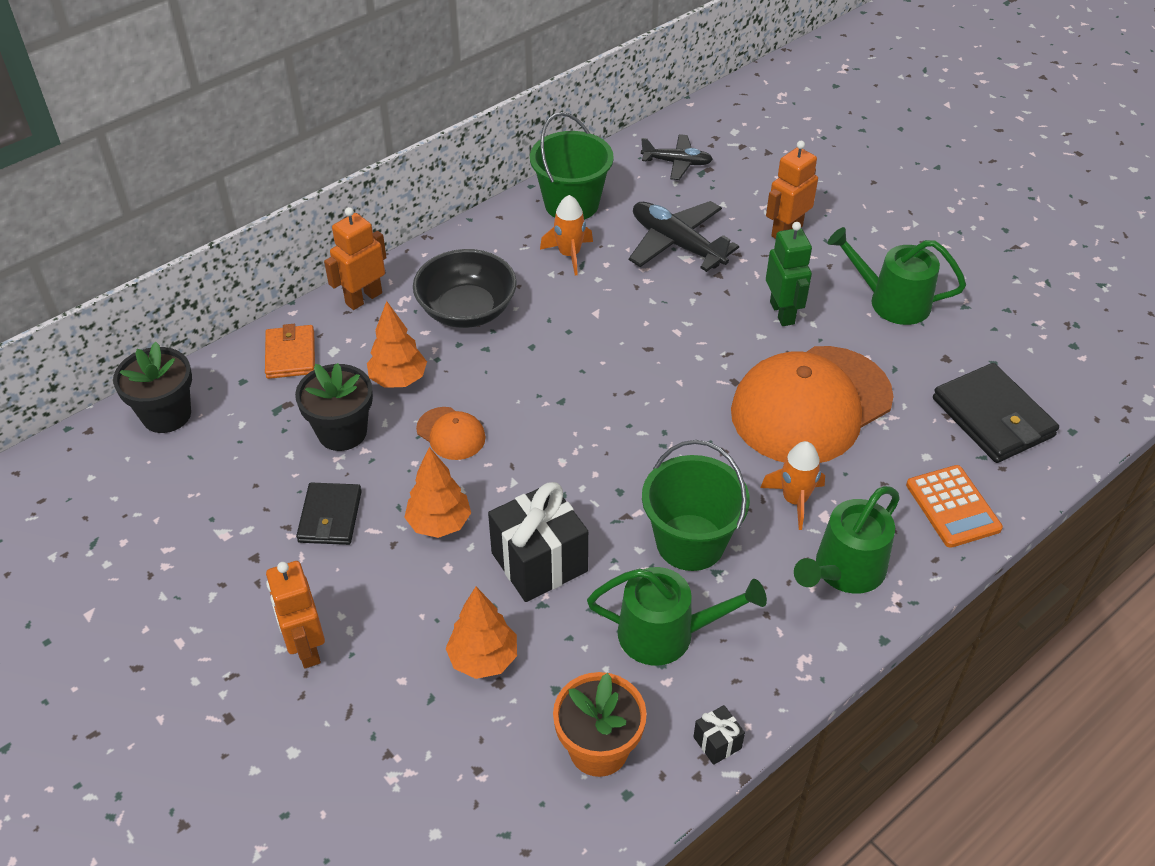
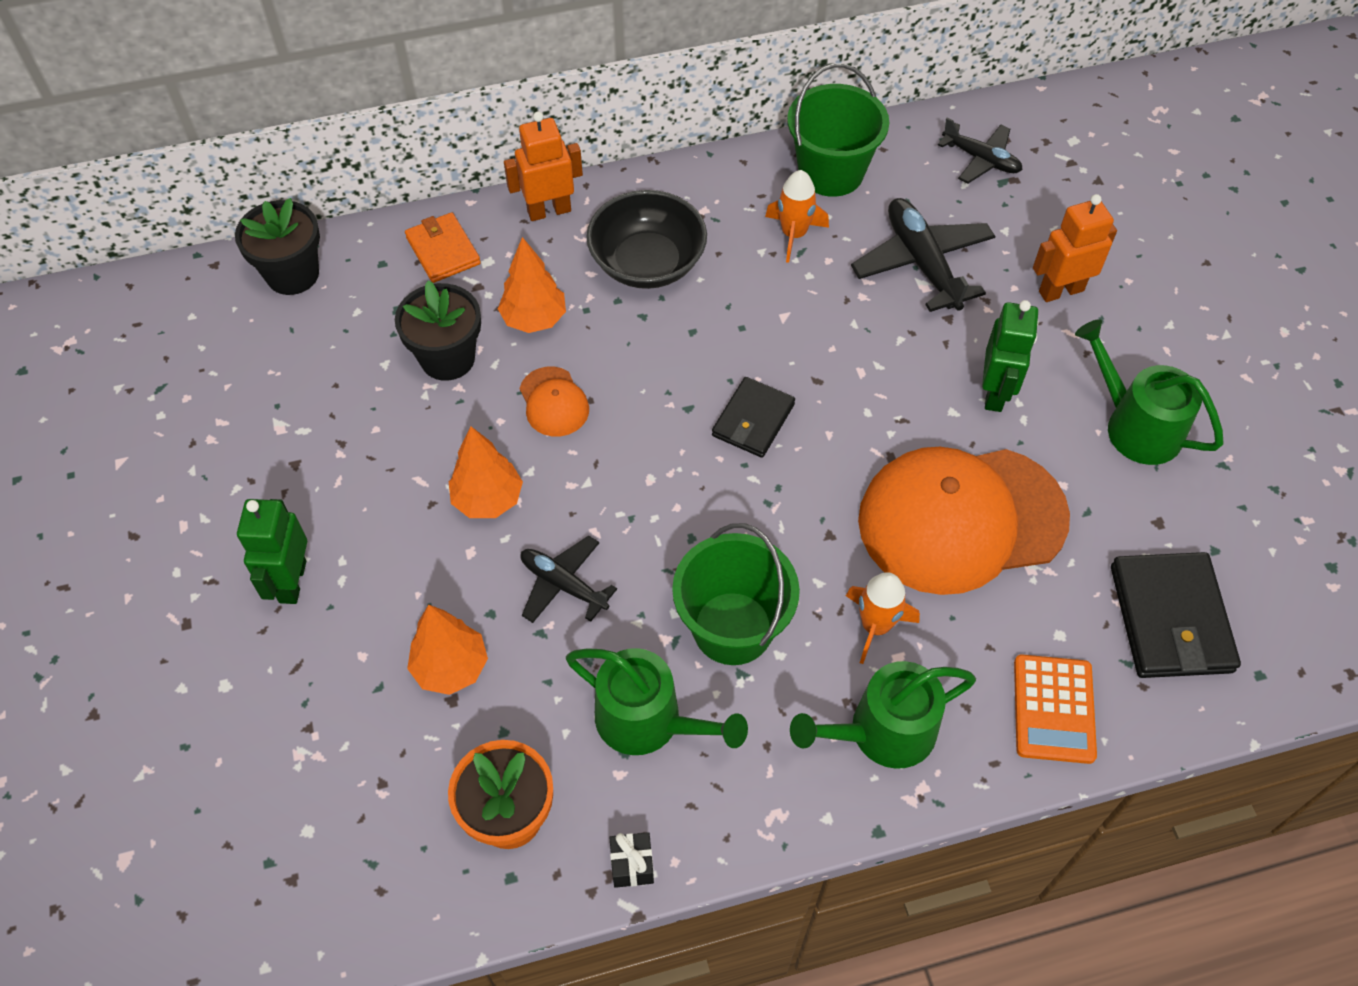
camera: 25 degrees right, 10 degrees up
(290, 355) = (443, 251): orange wallet -> orange wallet turned 45 degrees counterclockwise
(306, 648) = (292, 581): orange robot -> green robot
(330, 516) = (387, 448): black wallet -> black wallet (753, 420)
(539, 562) = (564, 585): black gift -> black plane

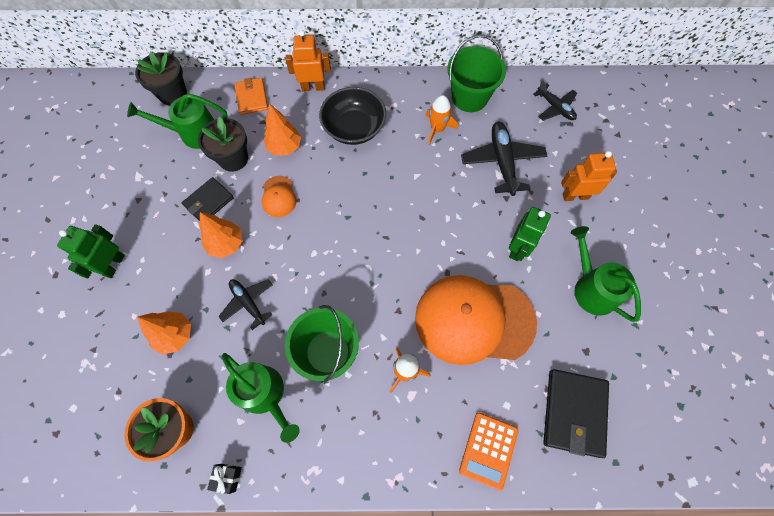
camera: 15 degrees right, 10 degrees up
(753, 420) = (379, 232): black wallet -> black wallet (209, 201)
(882, 732) = (388, 437): green watering can -> green watering can (194, 133)

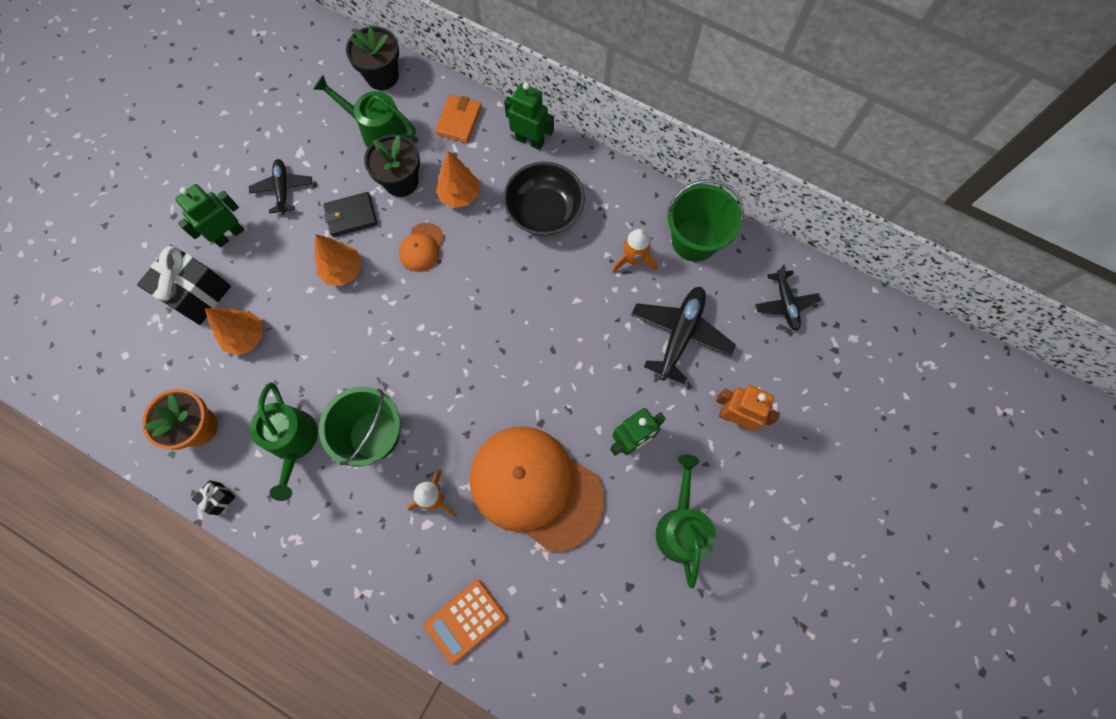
camera: 30 degrees right, 5 degrees up
(112, 324) = (197, 294): none -> black gift
(248, 303) = (329, 343): black plane -> black plane (283, 189)
(313, 87) = (530, 141): orange robot -> green robot
(574, 413) = (573, 638): black wallet -> none

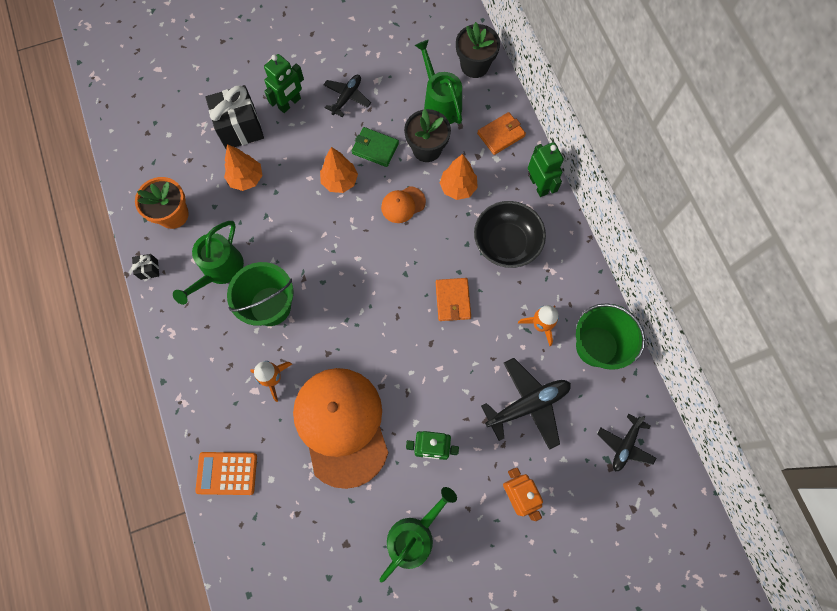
camera: 40 degrees right, 0 degrees up
(229, 235) = (290, 103): green robot -> green robot turned 135 degrees clockwise
(351, 216) = (375, 148): black wallet -> green wallet
(540, 297) = (453, 300): none -> orange wallet

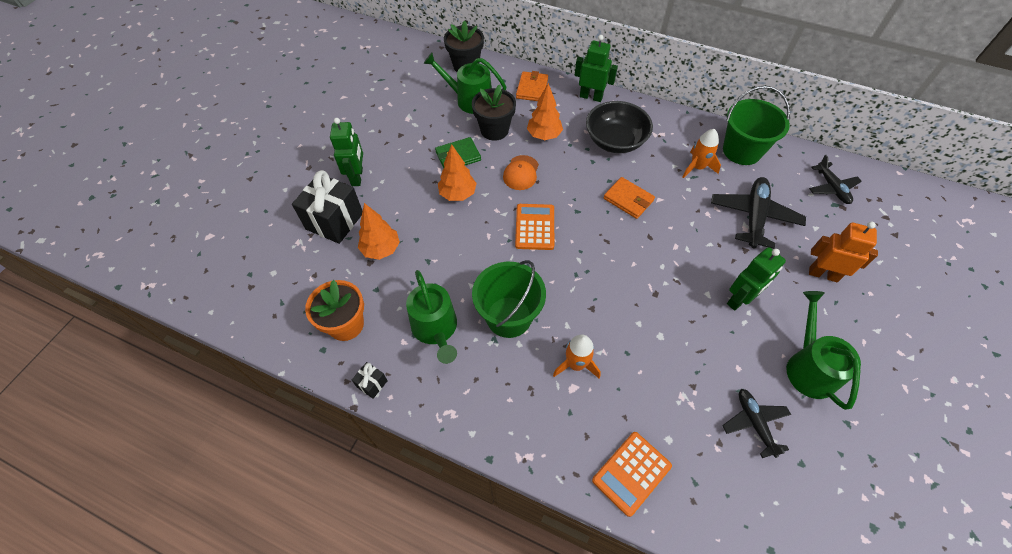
camera: 45 degrees left, 15 degrees down
(341, 426) = (666, 346): orange cap -> none
(347, 97) = (398, 142): black plane -> black plane (754, 423)
(361, 258) = (535, 227): none -> orange calculator

